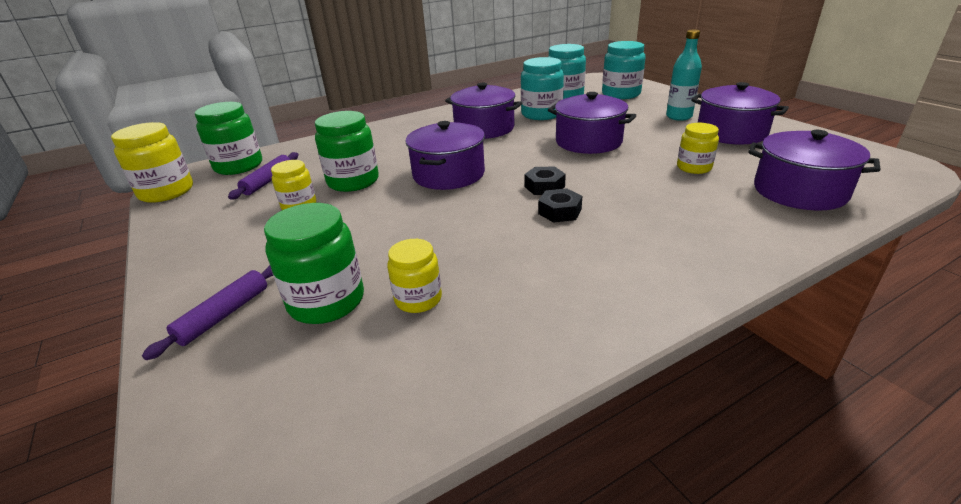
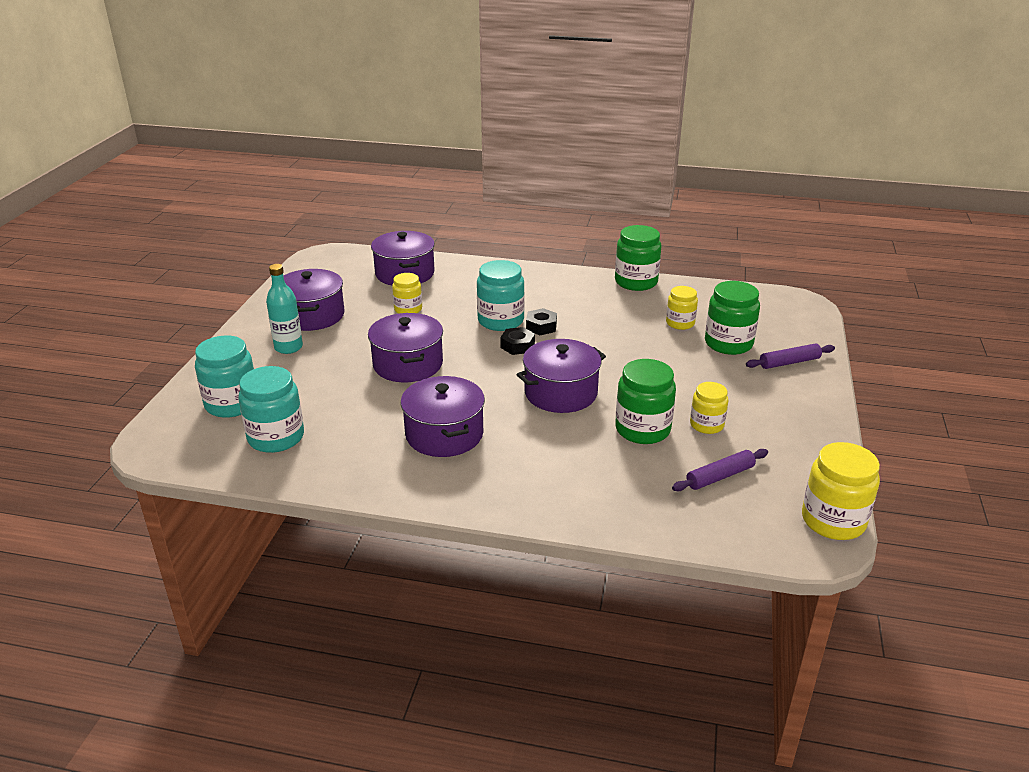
camera: 140 degrees left, 0 degrees up
(238, 166) = (743, 527): green jar -> green jar (636, 282)
(541, 114) = (359, 422): turquoise jar -> turquoise jar (500, 321)

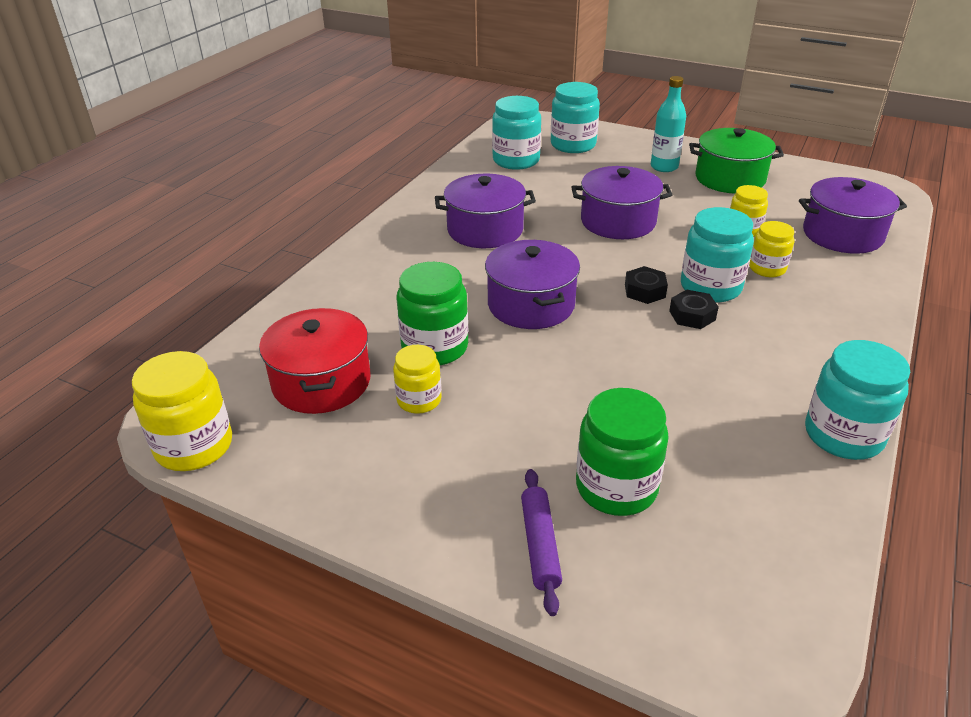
camera: 105 degrees right, 5 degrees up
(312, 315) = (730, 179): purple pot -> green pot
(636, 282) = (843, 435): green jar -> turquoise jar
(680, 323) = (691, 449): yellow jar -> yellow jar (767, 268)
(720, 476) = (321, 382): purple rolling pin -> red pot

